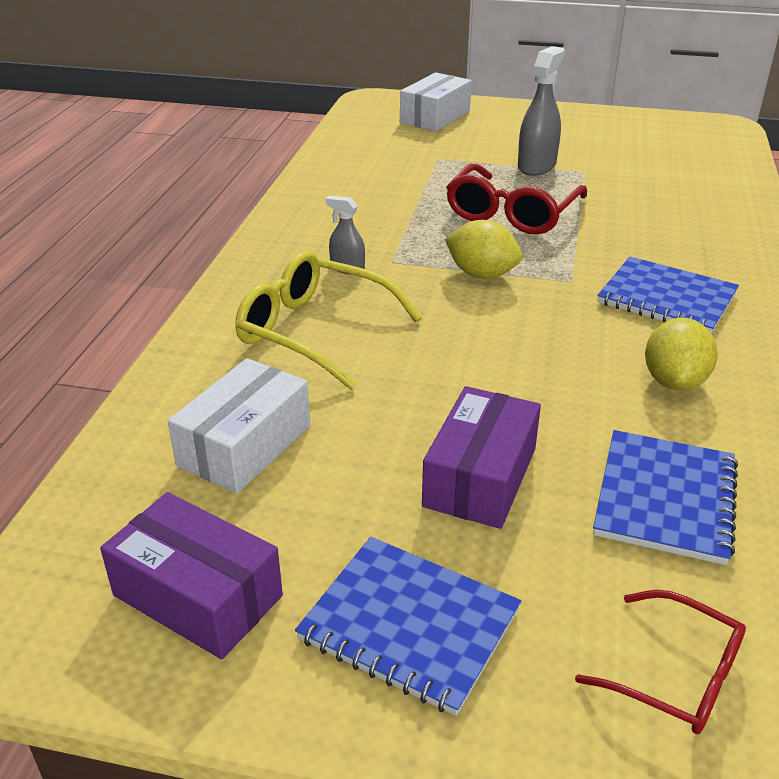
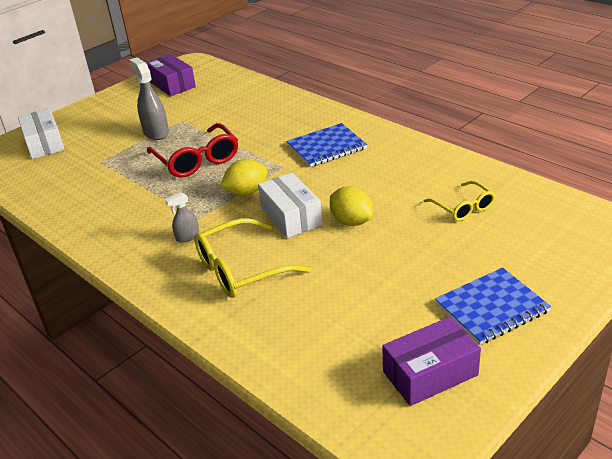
camera: 55 degrees left, 0 degrees up
(245, 445) = (324, 326): white box -> white box (291, 216)
(480, 477) = (411, 253): purple box -> purple box (172, 84)
(665, 498) = (463, 208): blue notebook -> yellow glasses
(674, 381) = (390, 172): yellow lemon -> yellow lemon (351, 221)
(676, 675) = (558, 246): red glasses -> none

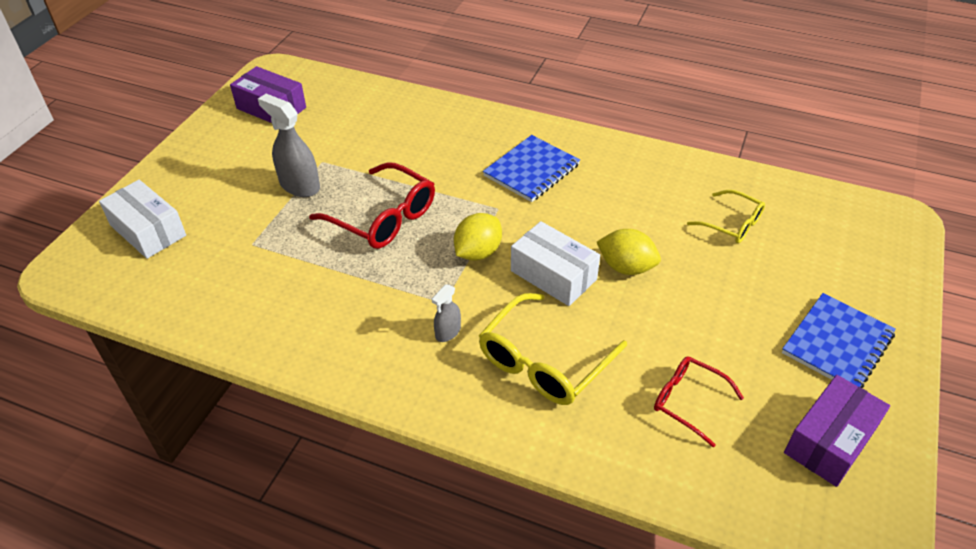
camera: 25 degrees left, 10 degrees up
(331, 319) = (688, 401): none -> red glasses

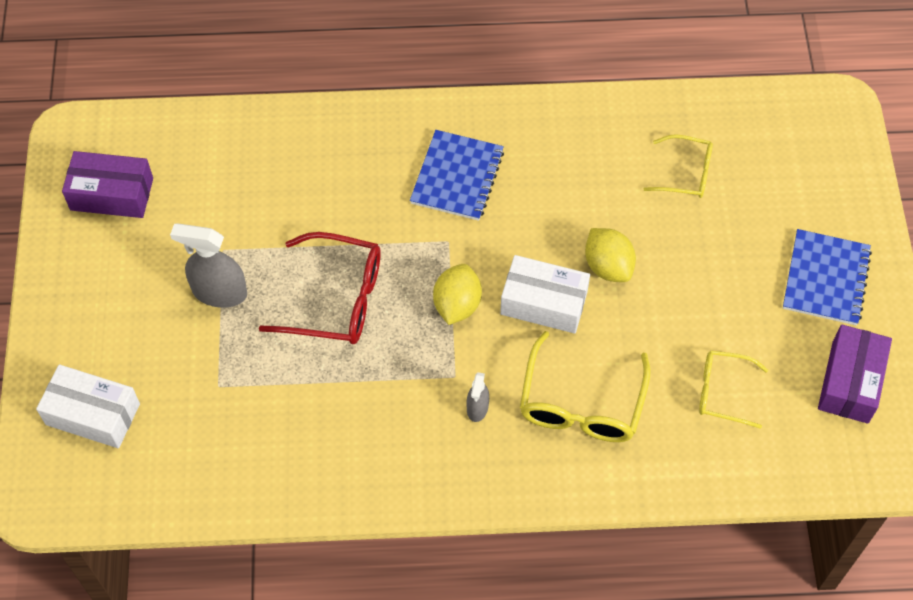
camera: 25 degrees left, 15 degrees up
(626, 267) = (608, 266): yellow lemon -> yellow lemon turned 60 degrees clockwise
(688, 401) = (722, 392): red glasses -> yellow glasses

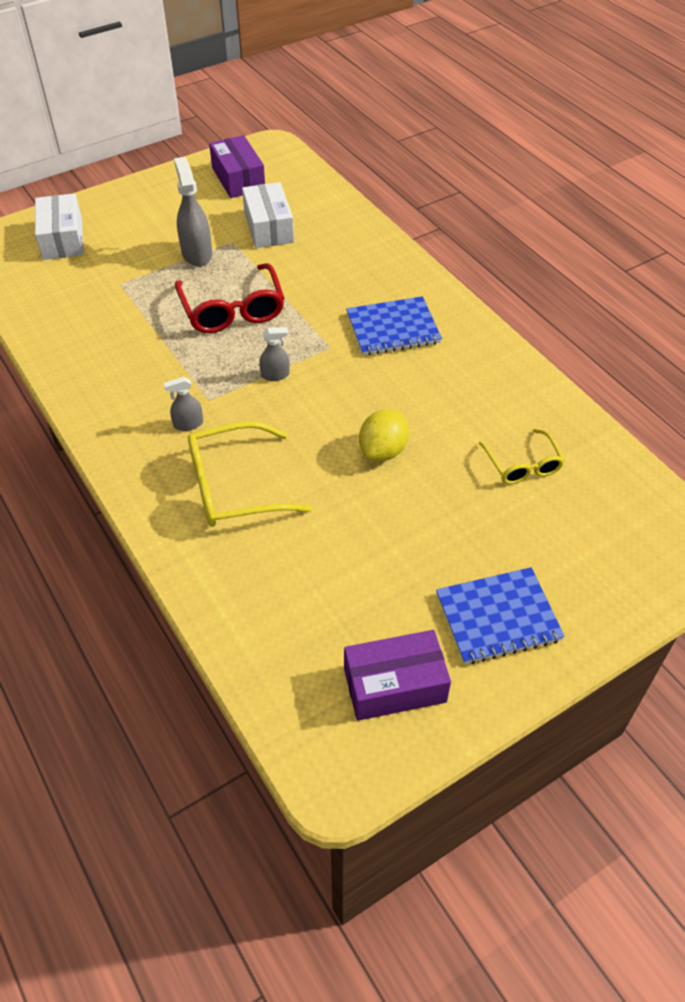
camera: 60 degrees right, 10 degrees down
(457, 305) = (275, 375): yellow lemon -> grey spray bottle
(544, 303) = (315, 424): white box -> white box (269, 227)
(722, 392) = (312, 583): yellow glasses -> none

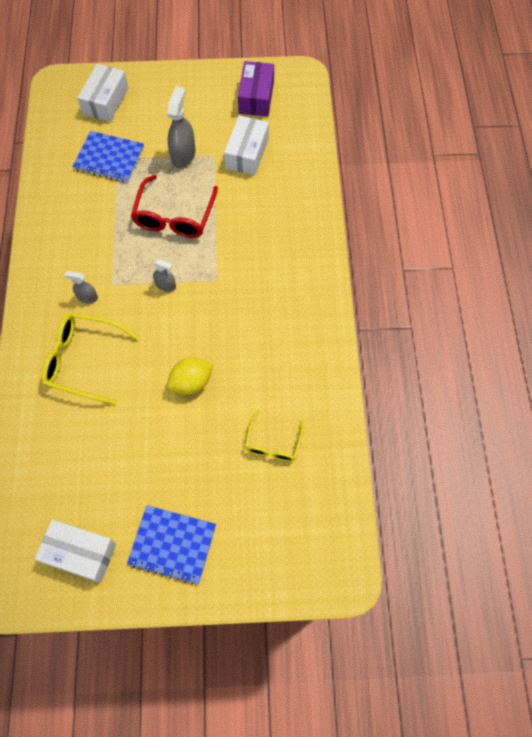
camera: 30 degrees right, 15 degrees up
(393, 328) = (269, 285): blue notebook -> blue notebook (109, 158)
(395, 685) = (80, 553): purple box -> white box

